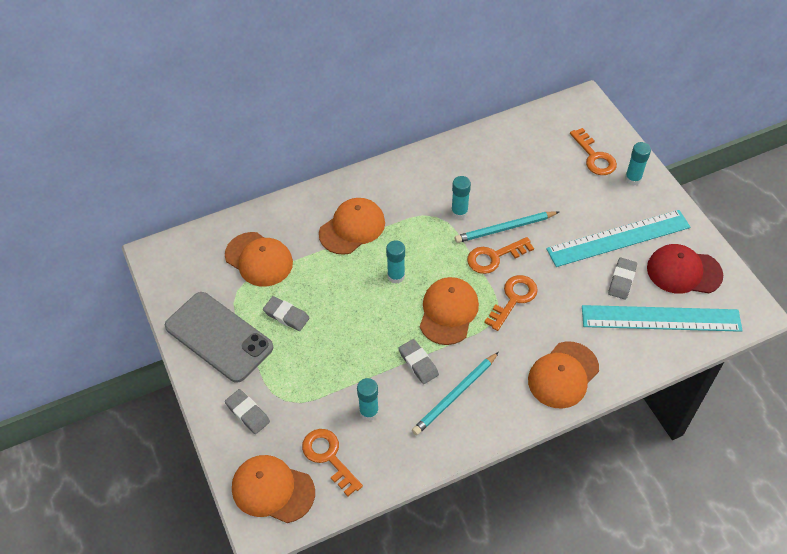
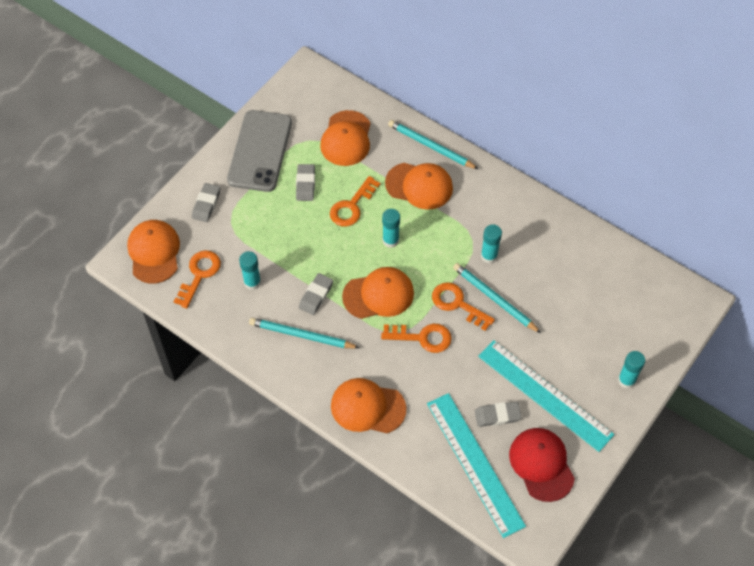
camera: 60 degrees right, 5 degrees up
(316, 200) = (431, 146): none -> turquoise pencil
(594, 157) = (631, 337): orange key -> orange key (352, 206)

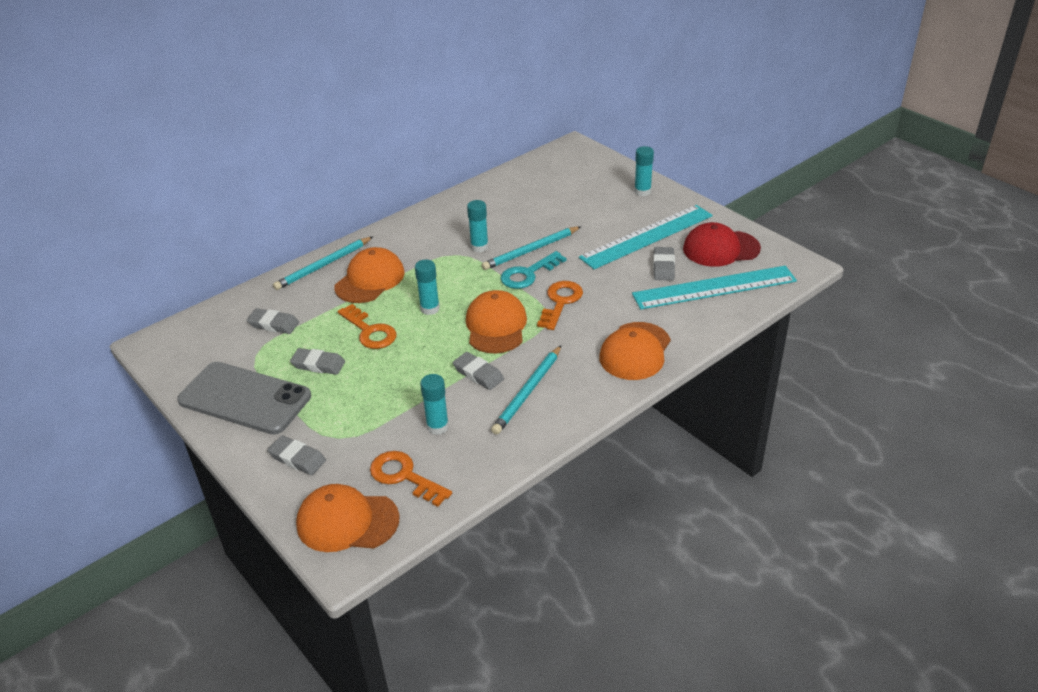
camera: 75 degrees left, 20 degrees down
(346, 138) = (273, 324): orange cap -> grey eraser
(458, 304) = (528, 274): orange key -> turquoise key

